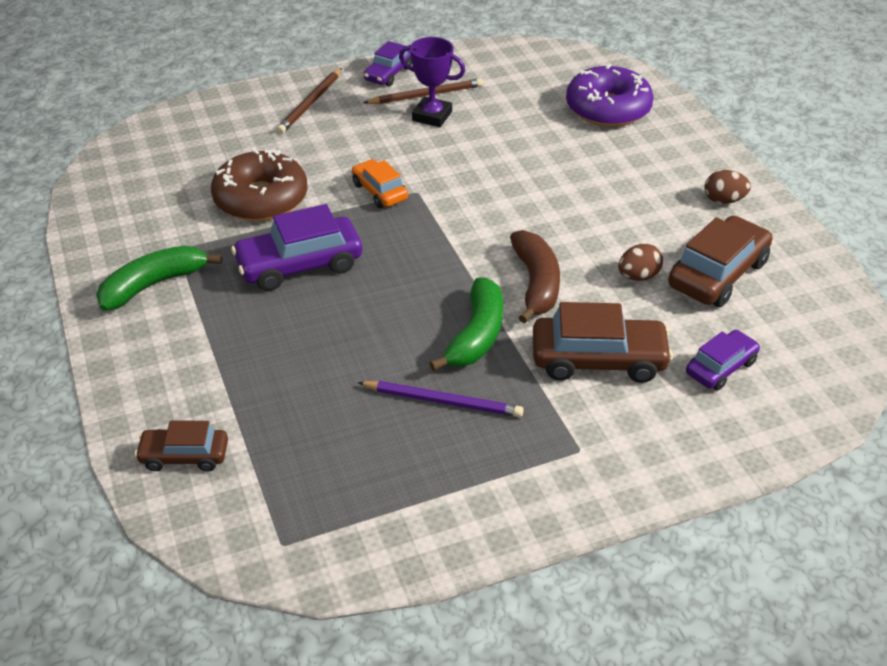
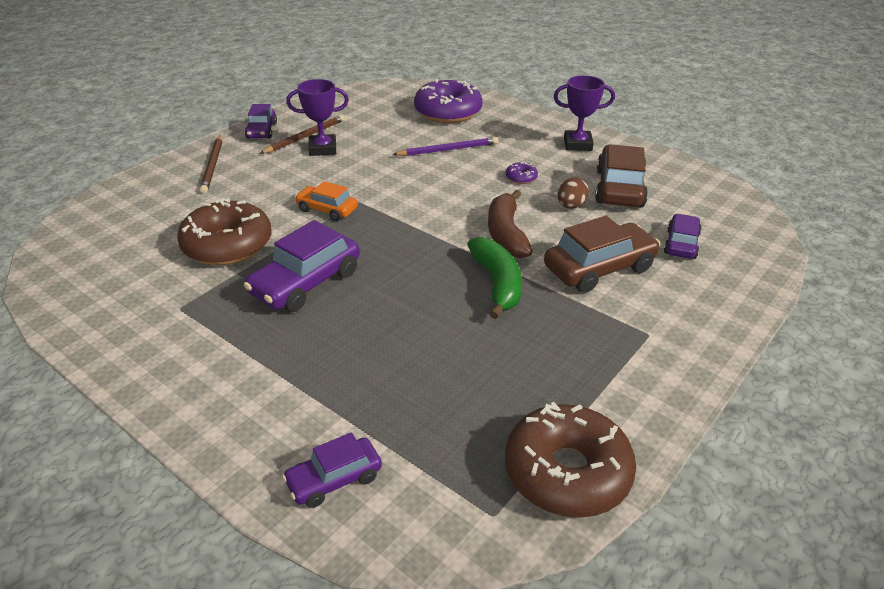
camera: 30 degrees left, 5 degrees down
(154, 285) = (179, 344): green banana -> none
(184, 456) = (334, 479): brown car -> purple car
(375, 540) = (567, 472): none -> brown donut
(442, 401) = (517, 340): purple pencil -> purple pencil (448, 150)
(536, 284) = (506, 234): brown banana -> brown banana turned 150 degrees counterclockwise
(614, 222) = (521, 178): none -> purple donut
(723, 200) = (577, 144): brown egg -> purple trophy

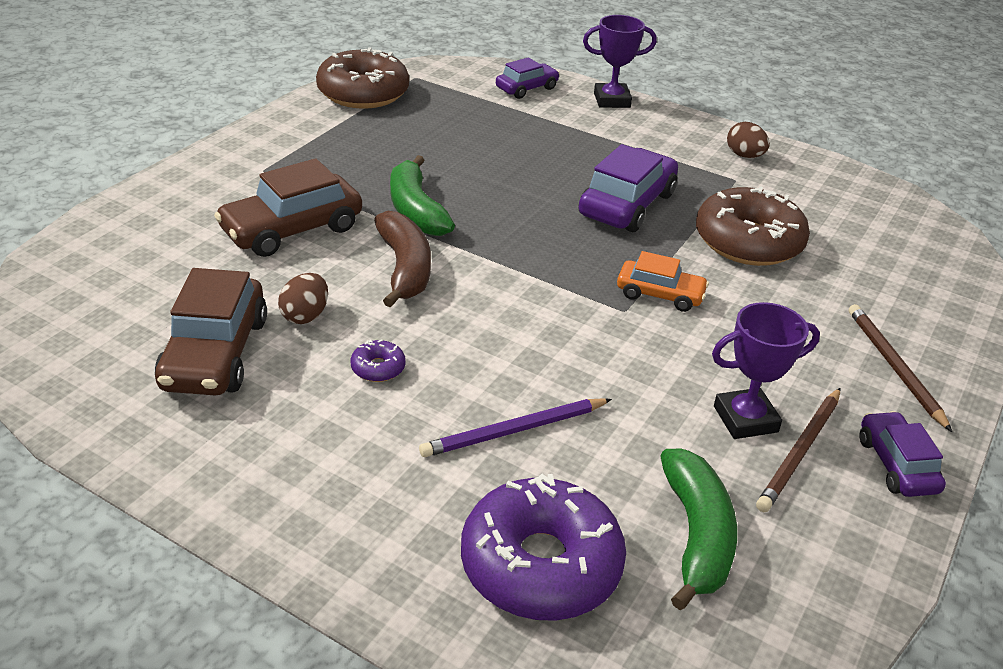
camera: 170 degrees right, 0 degrees up
(139, 339) = (744, 155): none -> brown egg
(377, 116) = (696, 535): none -> green banana
(577, 144) = (255, 463): purple trophy -> purple trophy (612, 100)
(681, 244) = (170, 263): purple car -> none

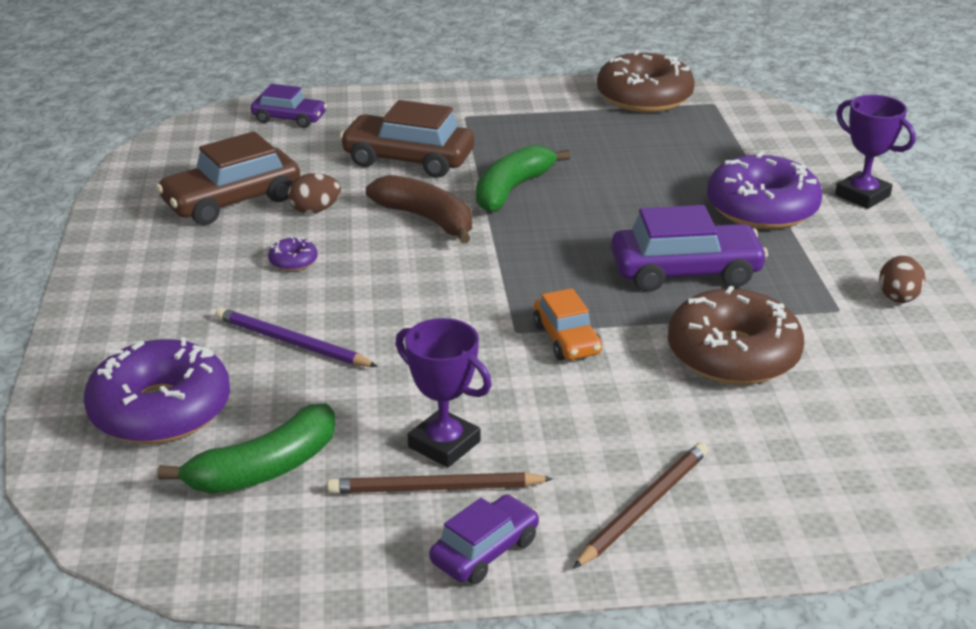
camera: 55 degrees right, 5 degrees down
(404, 268) = (427, 219): brown banana -> brown banana turned 90 degrees counterclockwise
(526, 88) = (797, 152): purple car -> purple car (289, 119)
(581, 137) = (761, 208): none -> purple donut

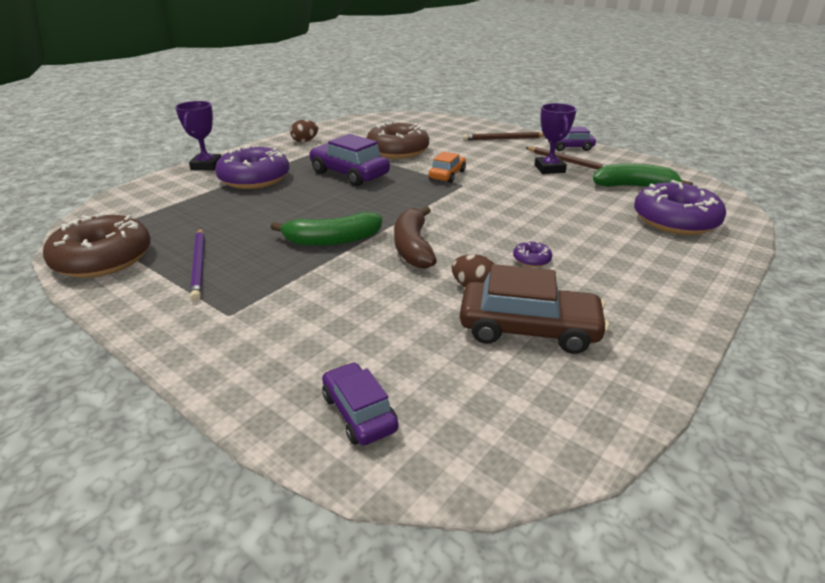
camera: 135 degrees left, 0 degrees up
(292, 343) = (578, 220): purple pencil -> purple pencil (199, 265)
(408, 160) = (346, 296): brown car -> none

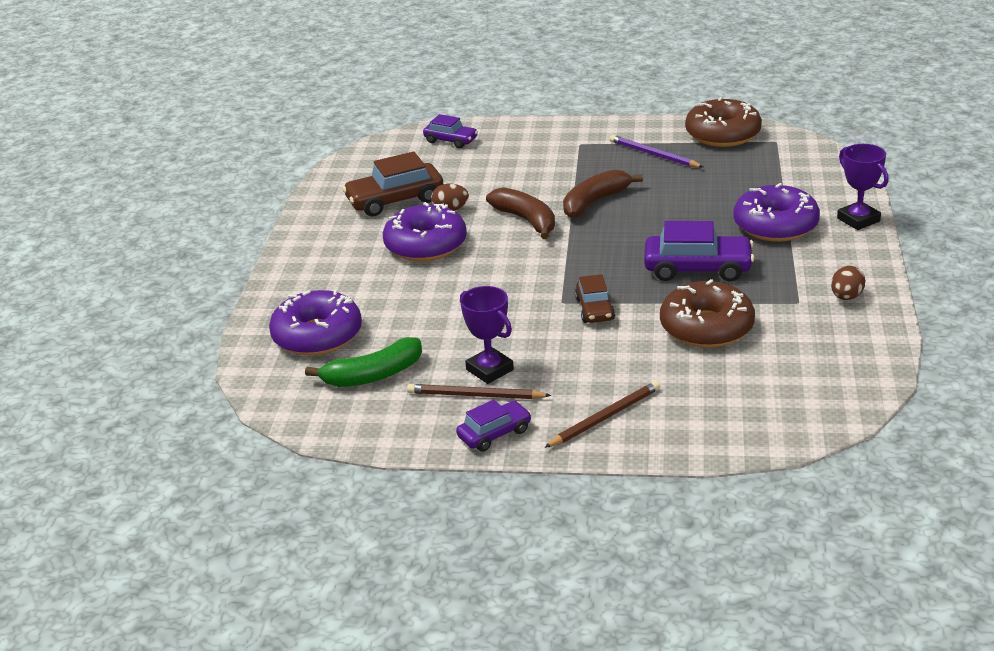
camera: 150 degrees right, 0 degrees up
(332, 240) = (595, 202): green banana -> brown banana
(447, 175) = (594, 309): orange car -> brown car
(531, 259) = (426, 245): purple donut -> purple donut, size x2.46

